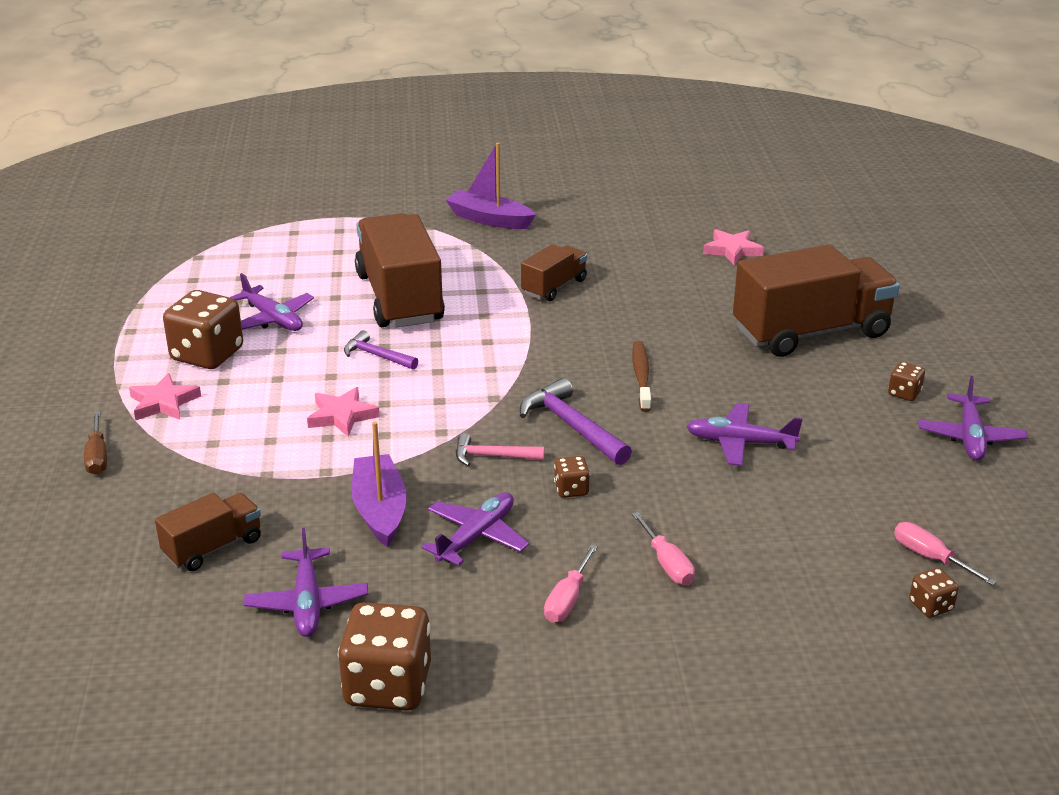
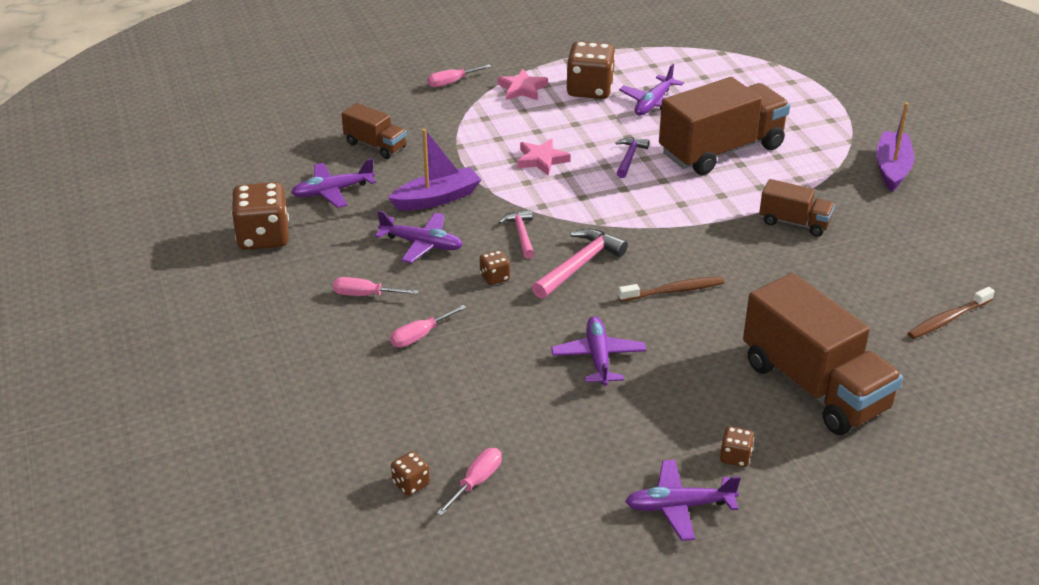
camera: 75 degrees right, 5 degrees up
(97, 456) = (452, 82): brown screwdriver -> pink screwdriver
(572, 426) = (579, 265): purple hammer -> pink hammer
(732, 250) = (947, 319): pink star -> brown toothbrush

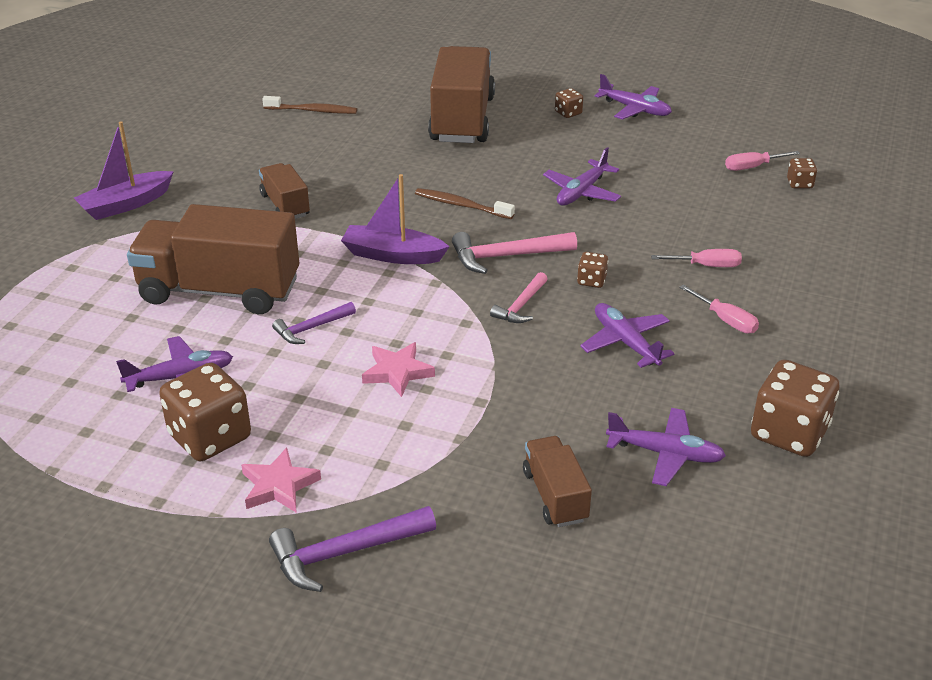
camera: 140 degrees left, 0 degrees up
(437, 198) = (558, 384): purple boat -> purple boat (392, 255)
(452, 82) = (345, 553): pink screwdriver -> purple hammer

